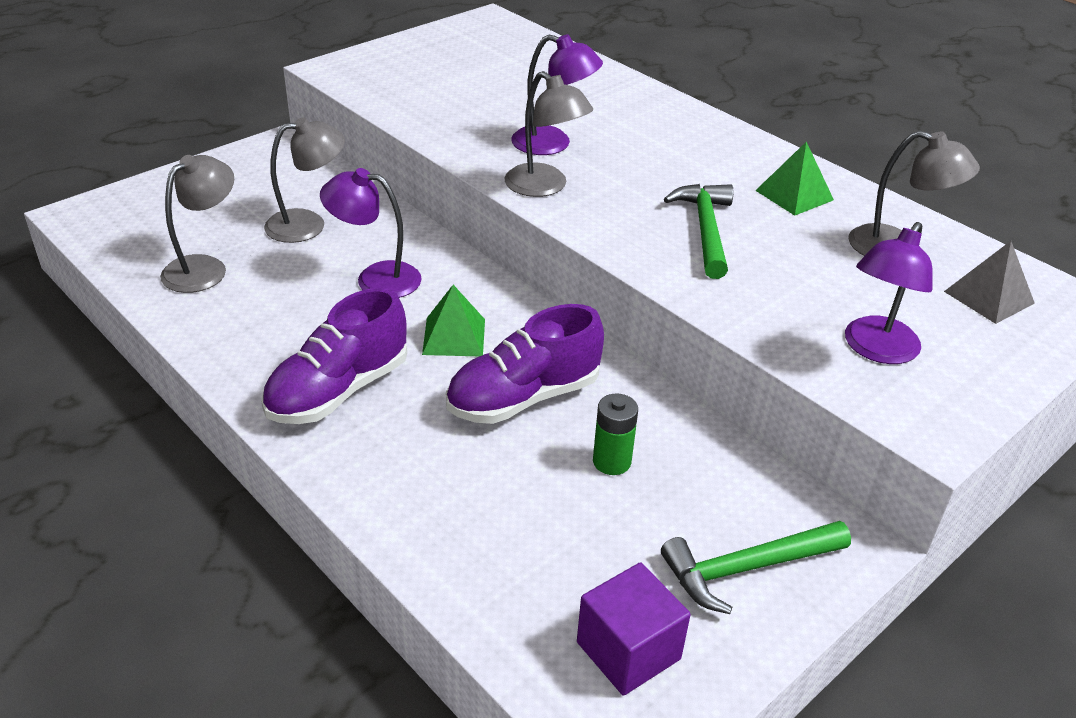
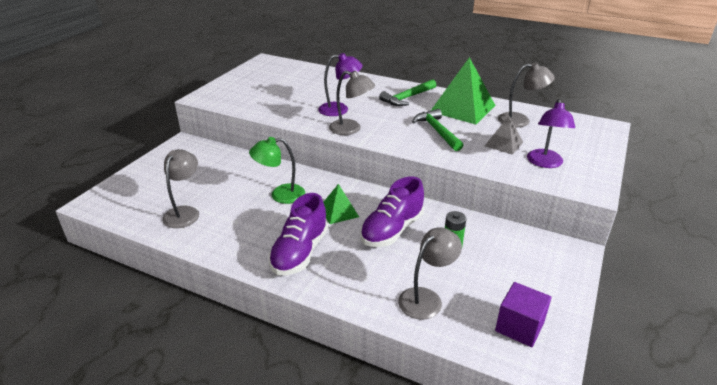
camera: 20 degrees left, 5 degrees down
(308, 224) = (226, 178): grey lamp -> grey lamp (426, 298)
(375, 278) = (280, 195): purple lamp -> green lamp
(747, 568) = (541, 274): green hammer -> green hammer (407, 98)
(794, 195) = (462, 108): green pyramid -> green pyramid, size x1.87
(988, 297) = (570, 131): grey pyramid -> grey pyramid (503, 144)

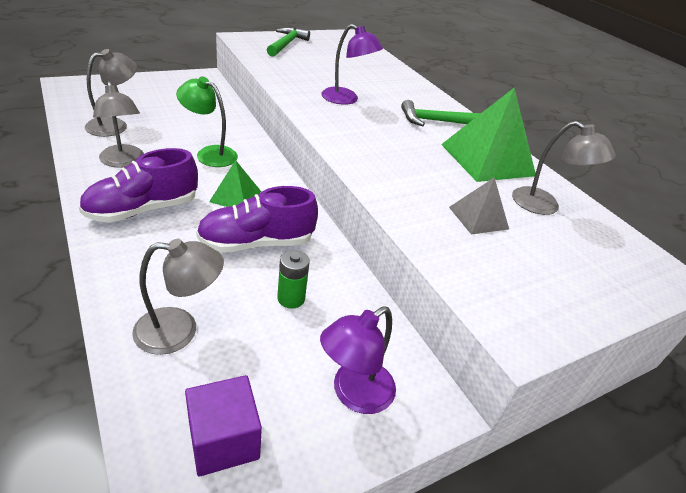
camera: 30 degrees right, 5 degrees up
(351, 129) = (326, 120): grey lamp -> grey lamp (123, 161)
(437, 131) = (416, 165): green hammer -> green hammer (286, 44)
(545, 163) = (500, 267): purple lamp -> purple lamp (354, 394)

